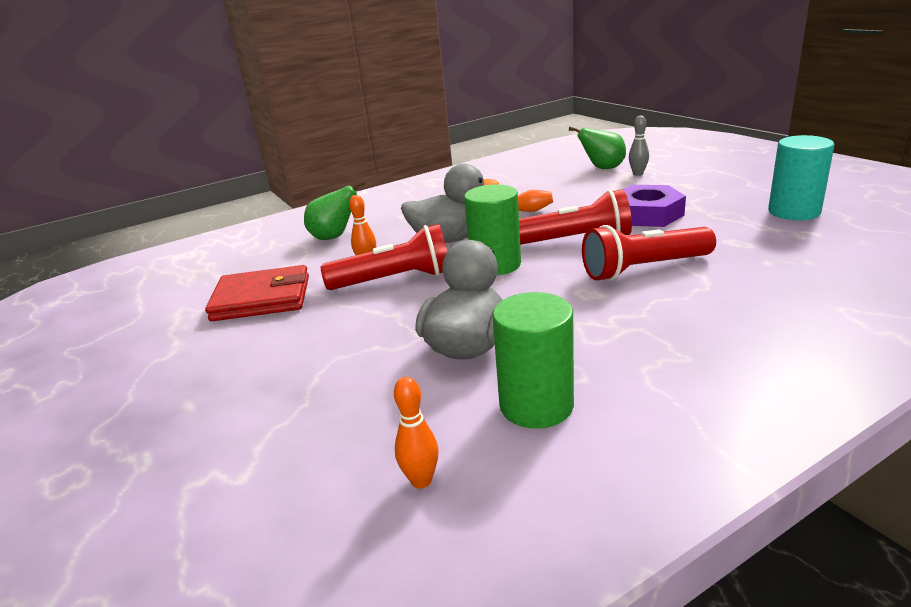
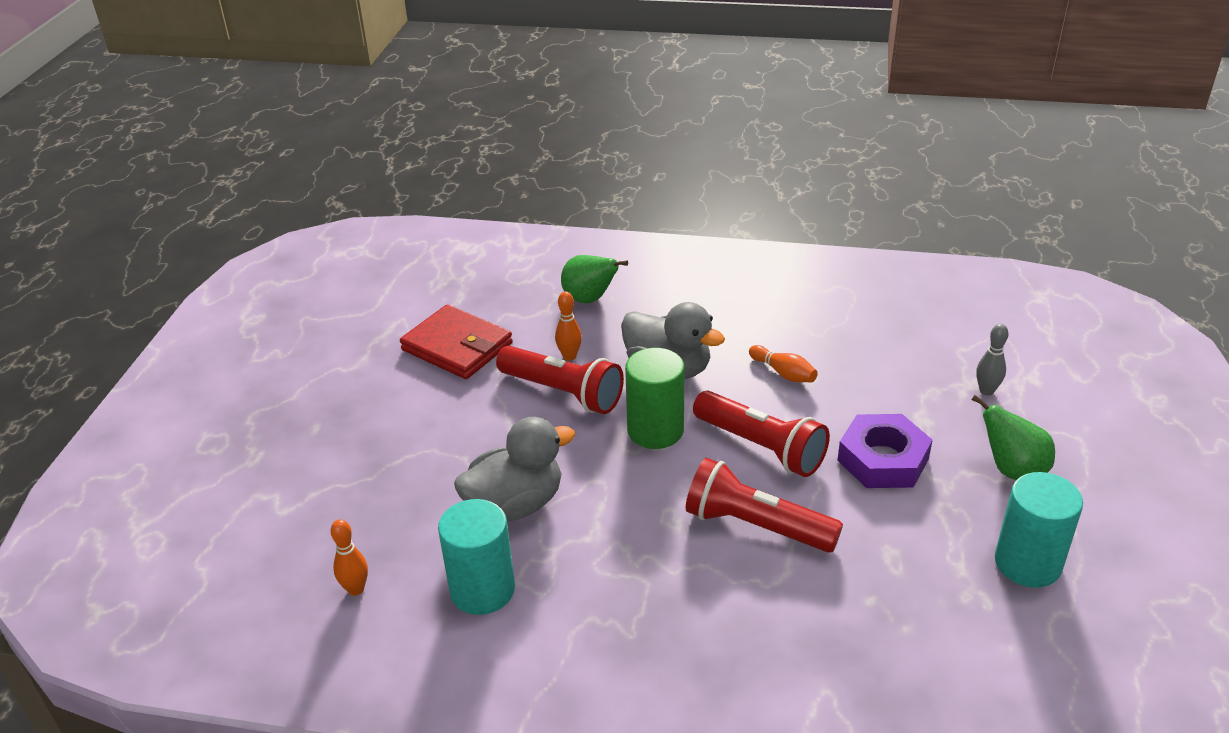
camera: 40 degrees right, 10 degrees up
(536, 405) = (482, 590): green cylinder -> turquoise cylinder
(602, 168) = (967, 355): green pear -> green pear (1012, 470)

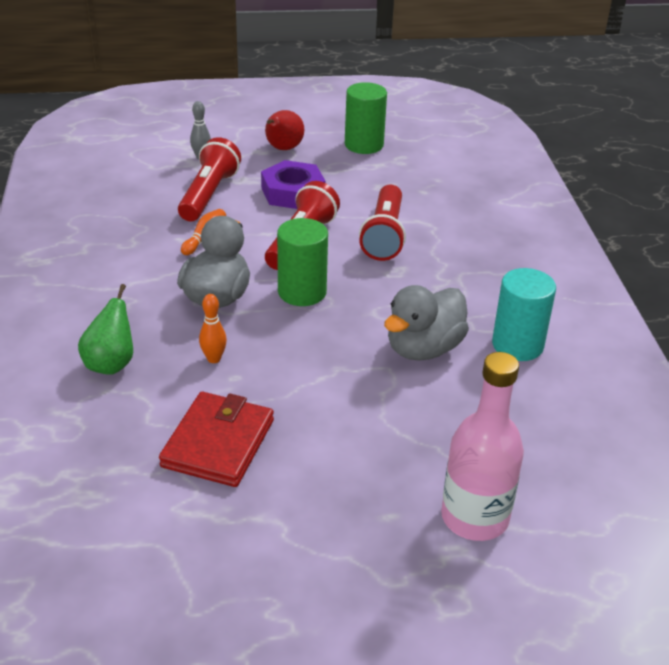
camera: 110 degrees left, 0 degrees up
(276, 478) = (474, 517): none -> pink bottle
(356, 589) = (561, 413): orange bowling pin -> none
(515, 505) = (423, 349): grey duck -> grey duck turned 90 degrees counterclockwise
(563, 393) = (271, 352): red flashlight -> red flashlight (209, 195)
(1012, 470) = (283, 149): green pear -> red pear
(1027, 563) = (364, 145): turquoise cylinder -> green cylinder

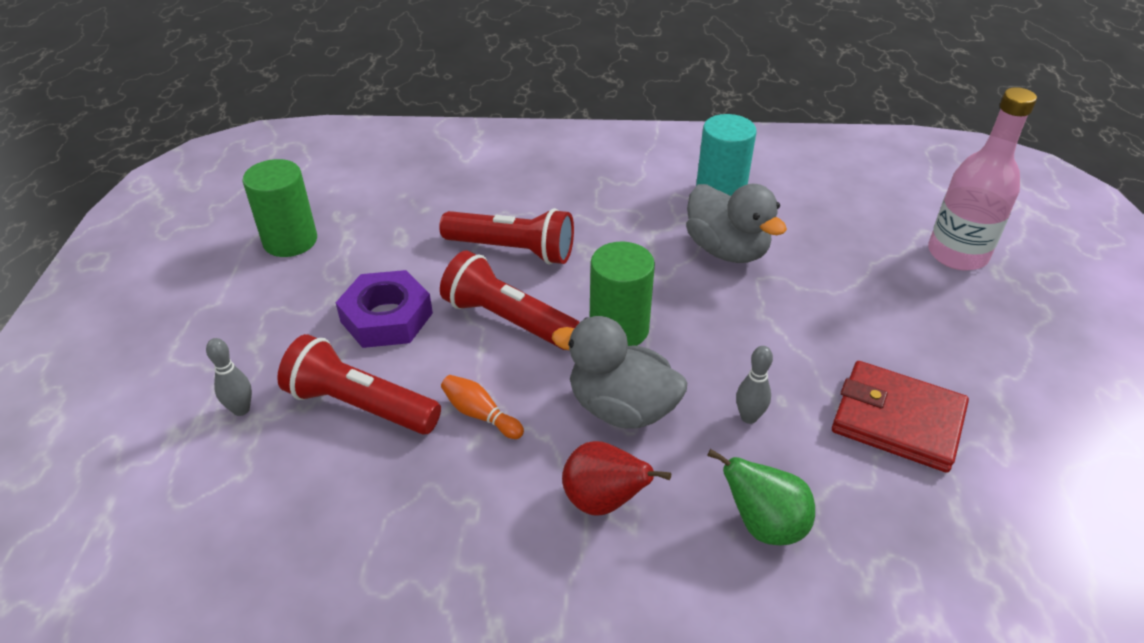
camera: 80 degrees left, 5 degrees up
(214, 359) = (749, 417): orange bowling pin -> grey bowling pin
(283, 149) = (261, 317): red pear -> red pear (603, 501)

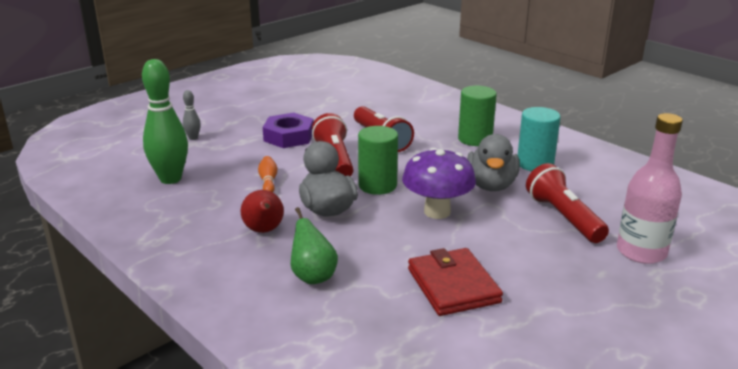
camera: 45 degrees right, 15 degrees down
(290, 241) = (296, 98): green cylinder -> green cylinder (475, 139)
(330, 512) = (170, 179): none -> green bowling pin
(360, 405) = (232, 156): red flashlight -> red flashlight (563, 217)
(734, 326) = (437, 212): none -> purple mushroom
(749, 417) = (378, 243): grey bowling pin -> none

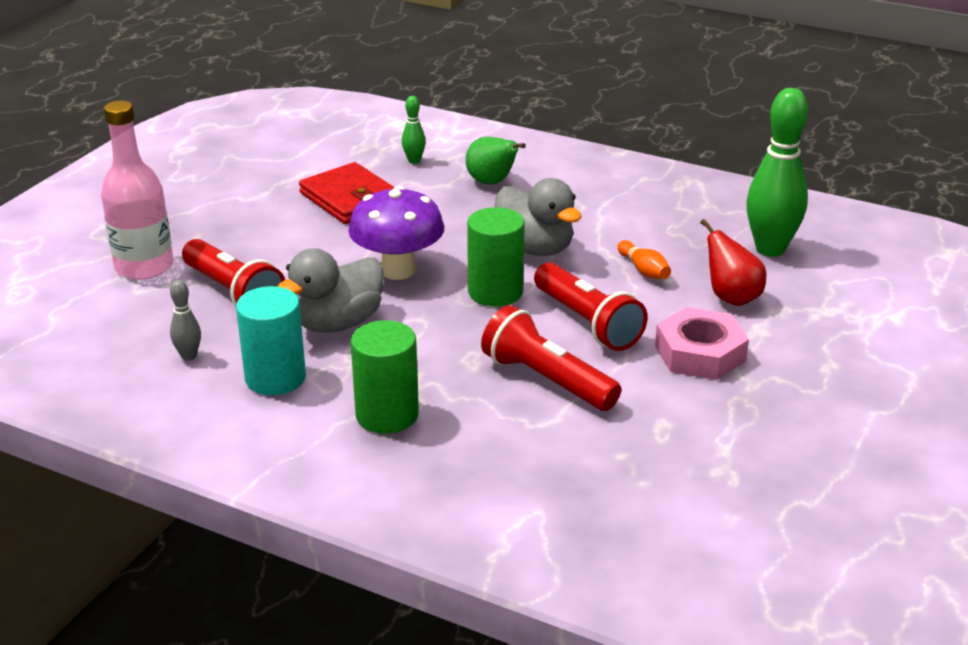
camera: 160 degrees right, 5 degrees up
(193, 138) = (839, 319): grey bowling pin -> grey bowling pin (189, 356)
(264, 230) = (582, 212): red pear -> red pear (731, 298)
(289, 136) = (700, 353): purple nut -> pink nut
(371, 321) = (414, 161): none -> green bowling pin
(491, 185) = (337, 323): grey duck -> grey duck turned 120 degrees counterclockwise

